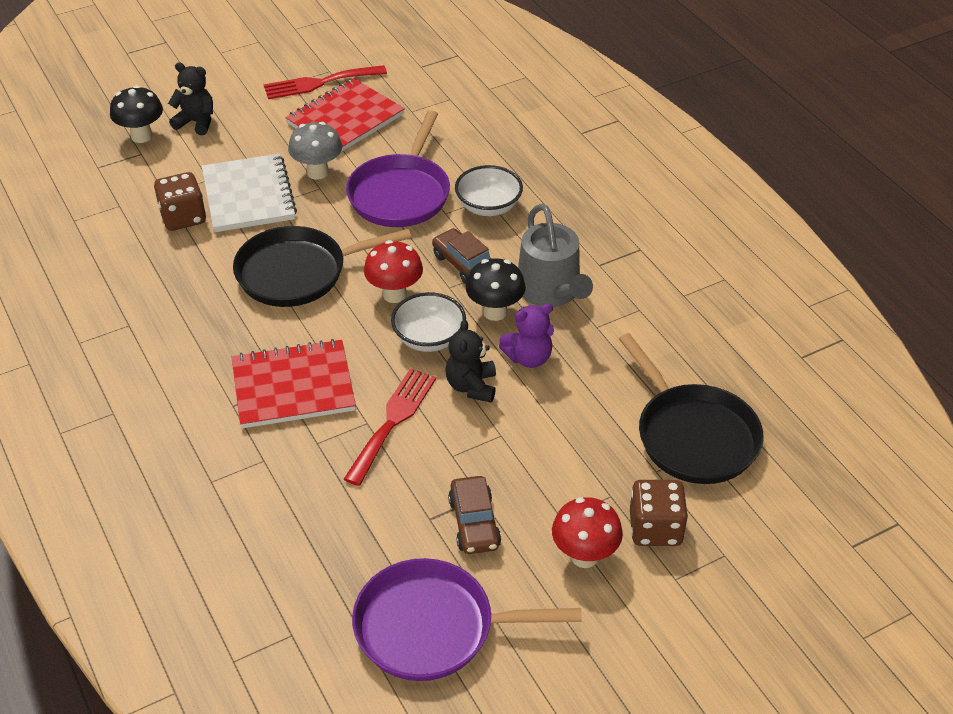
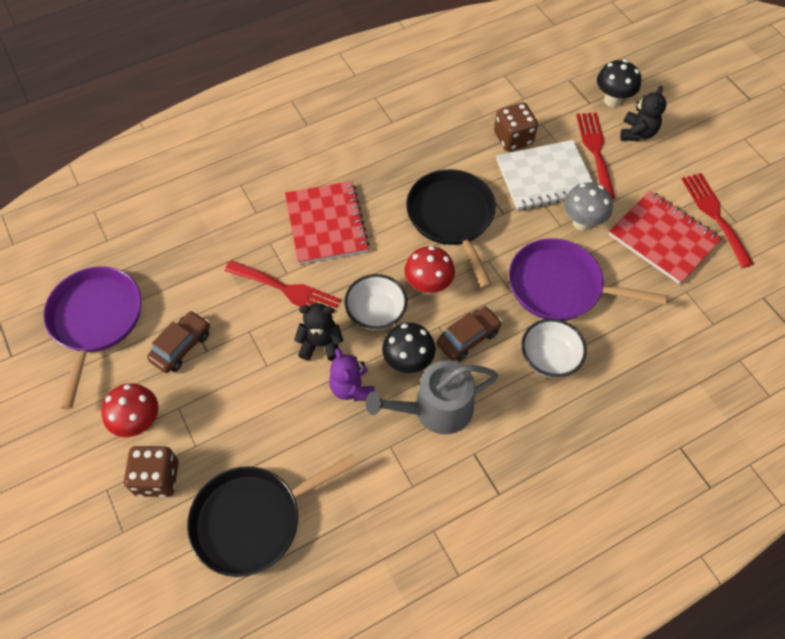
camera: 90 degrees right, 15 degrees up
(216, 155) = (595, 151): none -> red fork
(474, 523) = (181, 346): brown car -> brown car turned 135 degrees clockwise

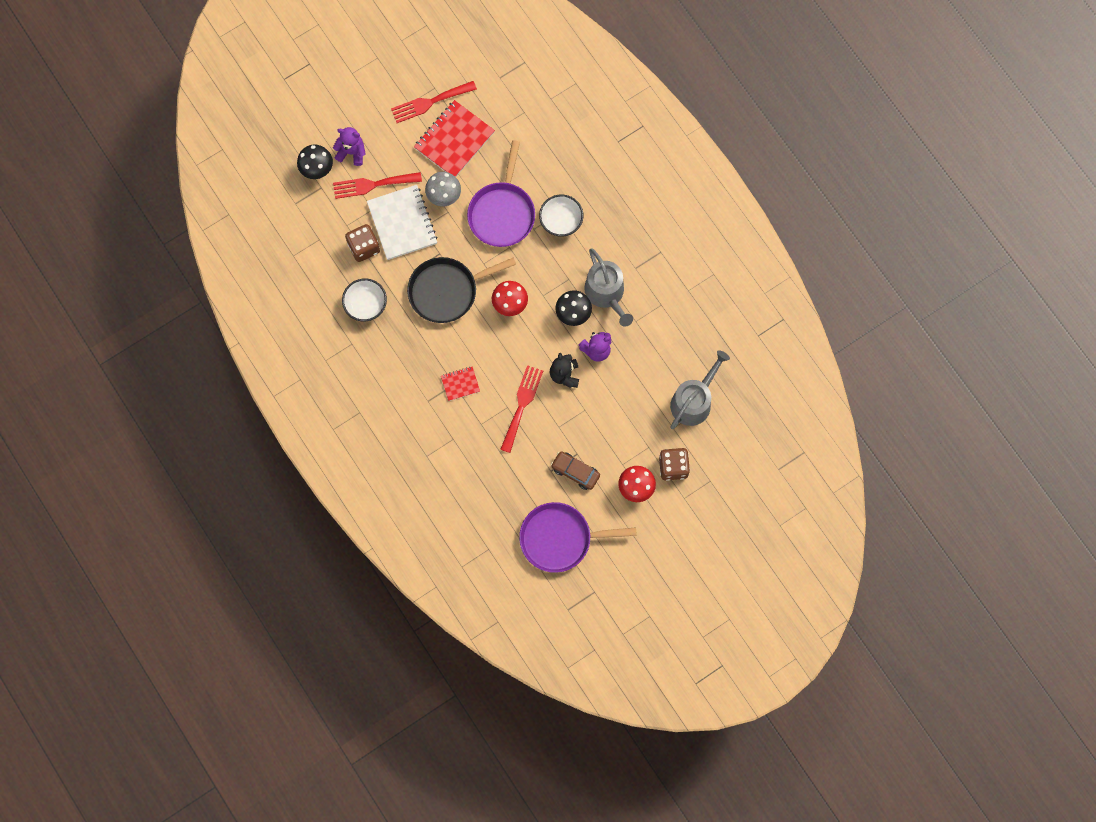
camera: 95 degrees left, 15 degrees up
(253, 520) = (694, 401): black pan -> grey watering can
(326, 224) = (460, 384): red notebook -> red notebook, size x0.50
(376, 312) = (535, 339): white bowl -> white bowl (366, 304)
(468, 338) = (550, 275): brown car -> none
(637, 133) = (351, 152): black teddy bear -> purple teddy bear

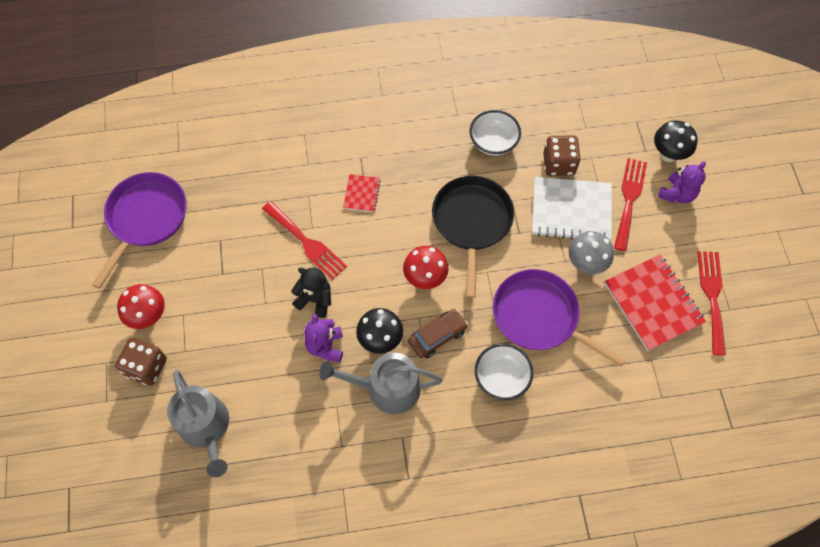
camera: 115 degrees right, 10 degrees down
(575, 472) = (204, 263): brown car -> brown car (437, 336)

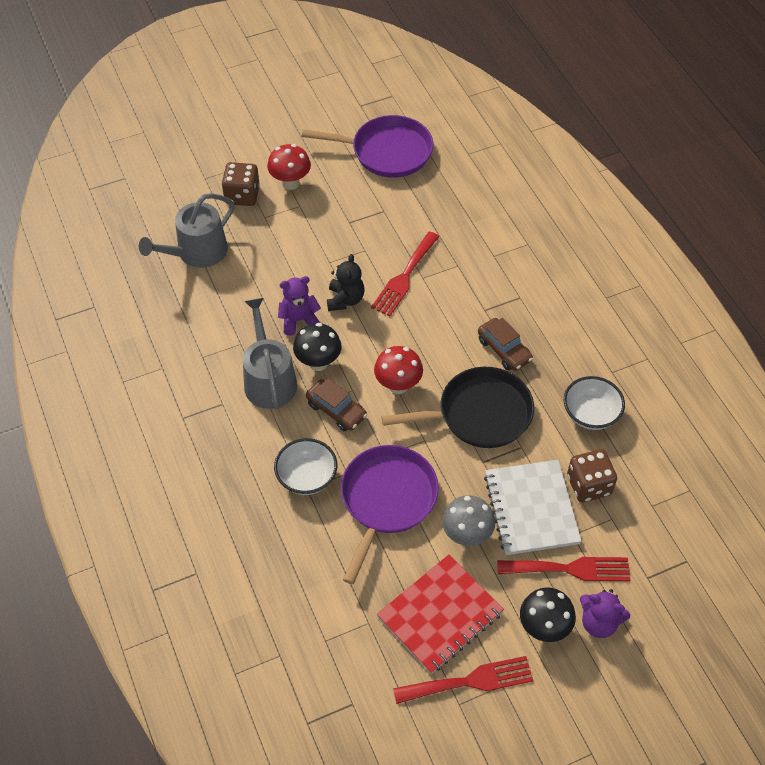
camera: 75 degrees right, 10 degrees down
(362, 194) = (477, 309): red notebook -> none
(412, 185) = (504, 350): none -> brown car
(668, 154) = (653, 604): black mushroom -> black mushroom (544, 628)

